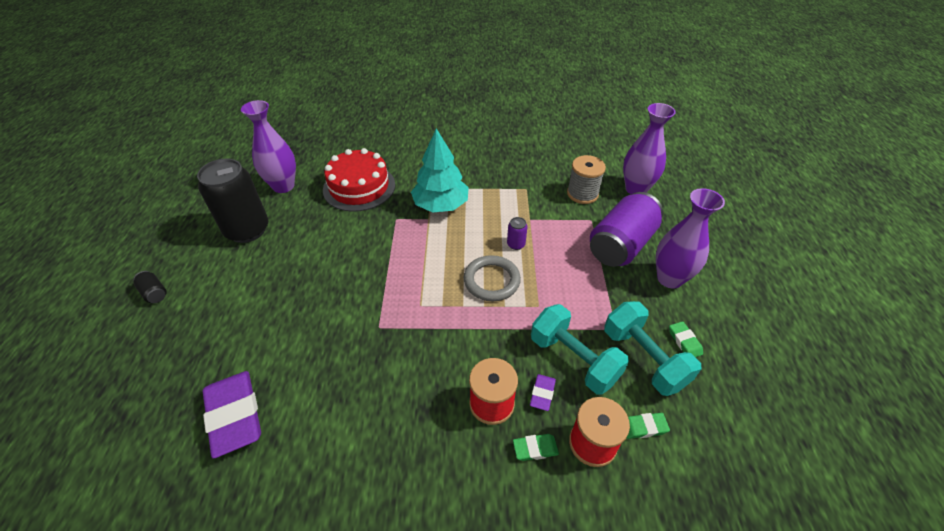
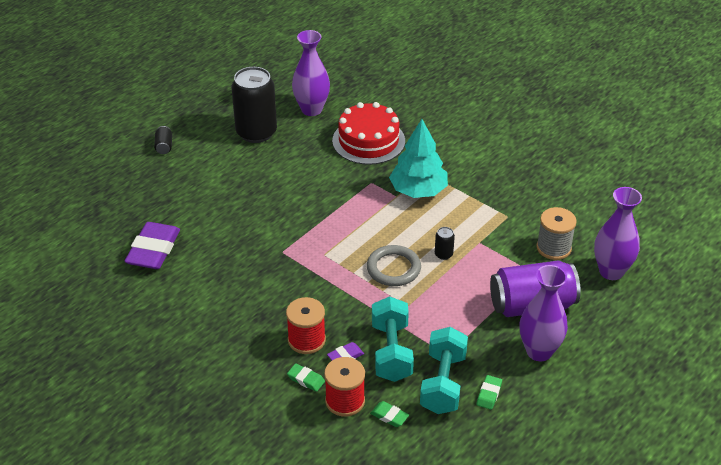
camera: 40 degrees right, 5 degrees down
(516, 244) = (443, 254): purple can -> black can

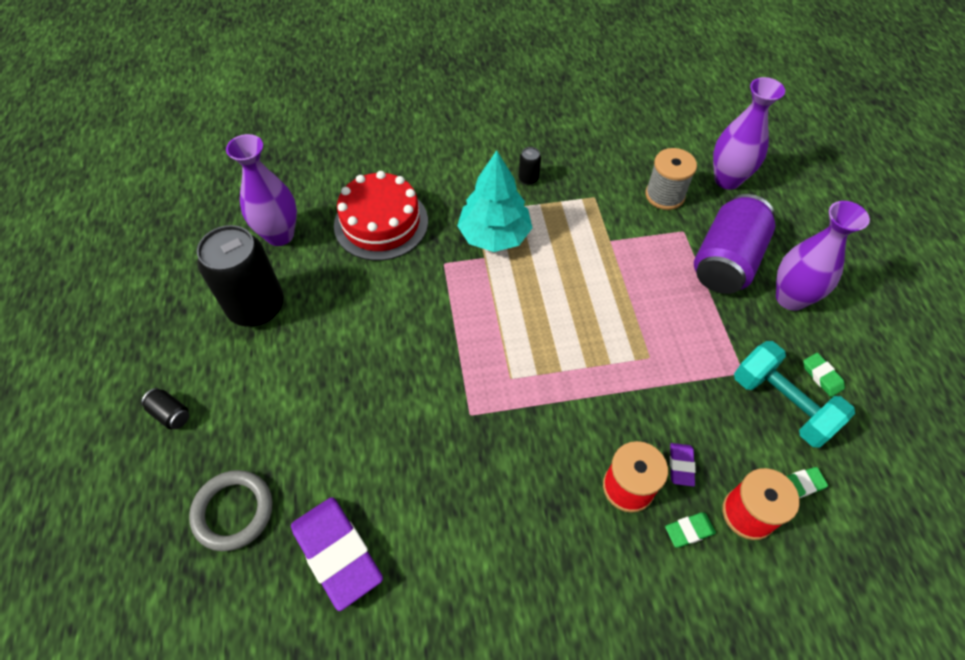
camera: 50 degrees left, 15 degrees up
(391, 352) = (705, 418): turquoise dumbbell -> none
(393, 268) = (586, 332): grey ring -> grey ring (233, 511)
(443, 254) = (602, 278): black can -> black can (528, 178)

